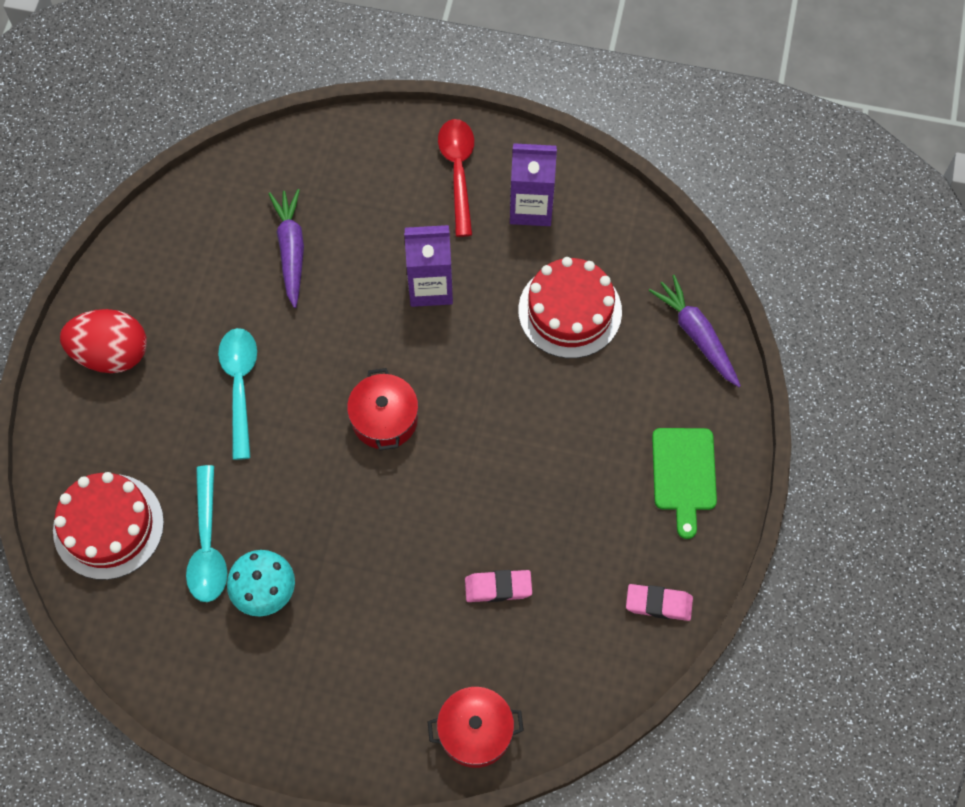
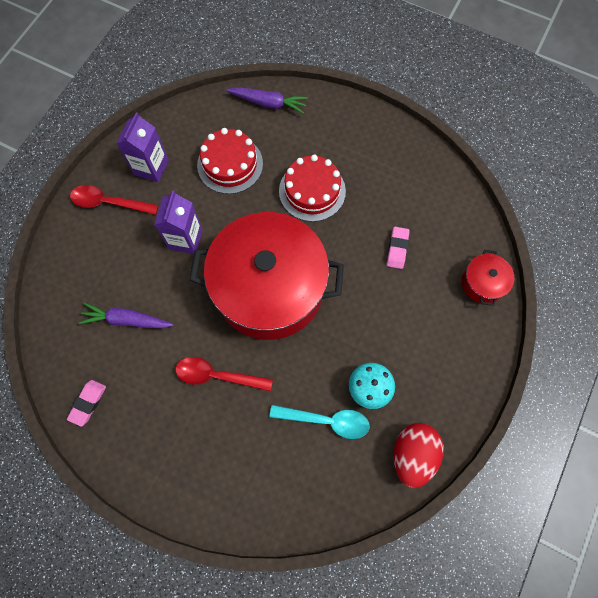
camera: 75 degrees left, 5 degrees up
(108, 526) = (295, 488): red cake -> red cake (312, 191)
(112, 354) = (163, 462): red egg -> red egg (413, 455)
(240, 386) = (217, 375): turquoise spoon -> red spoon
(384, 419) = (269, 288): red pot -> red pot, size x2.46
(658, 604) = (426, 167): pink eraser -> pink eraser (88, 403)
(684, 474) = (352, 133): green cutting board -> none
(696, 335) = (268, 103): purple carrot -> purple carrot turned 150 degrees counterclockwise

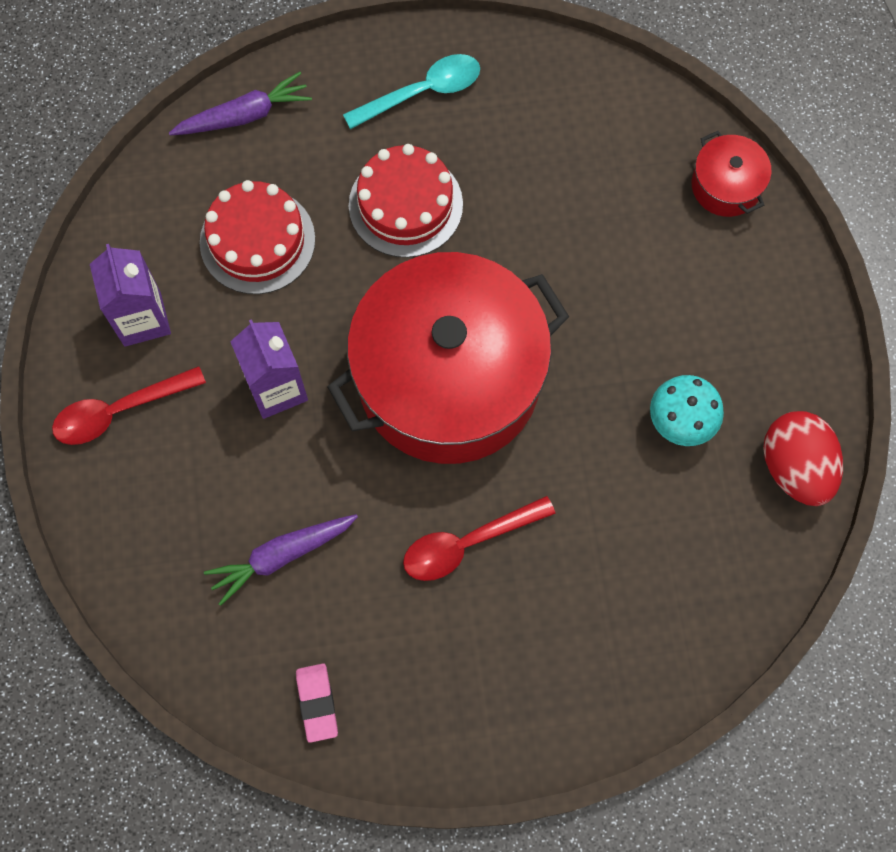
camera: 35 degrees left, 0 degrees up
(326, 420) = (655, 501): turquoise spoon -> turquoise spoon (422, 92)
(397, 249) = (582, 211): pink eraser -> none

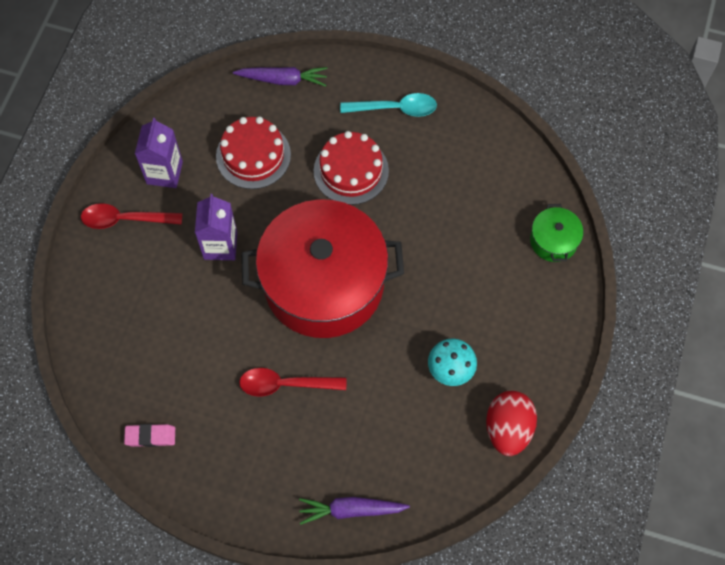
camera: 25 degrees right, 5 degrees down
(282, 556) = (174, 343): purple carrot -> purple carrot (351, 510)
(317, 703) = (150, 436): pink eraser -> pink eraser turned 75 degrees clockwise
(726, 186) = (553, 241): red pot -> green pot

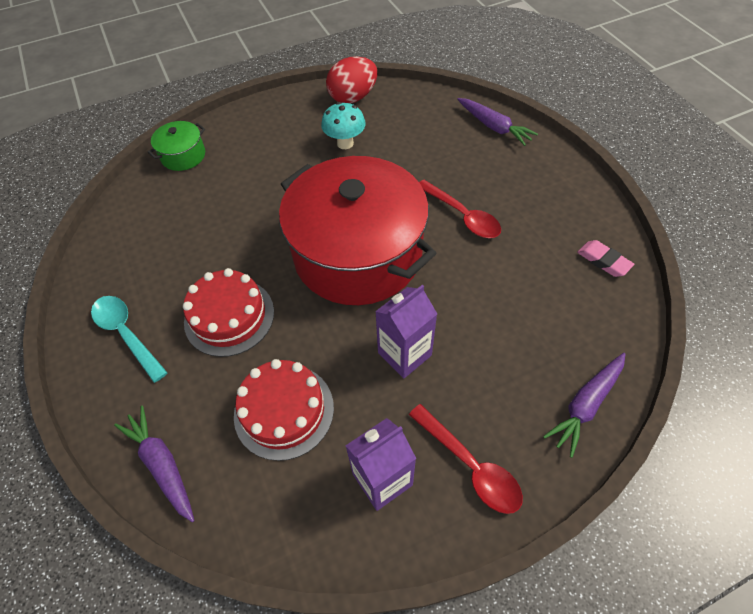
camera: 130 degrees left, 10 degrees down
(87, 311) = (586, 405): none -> purple carrot

